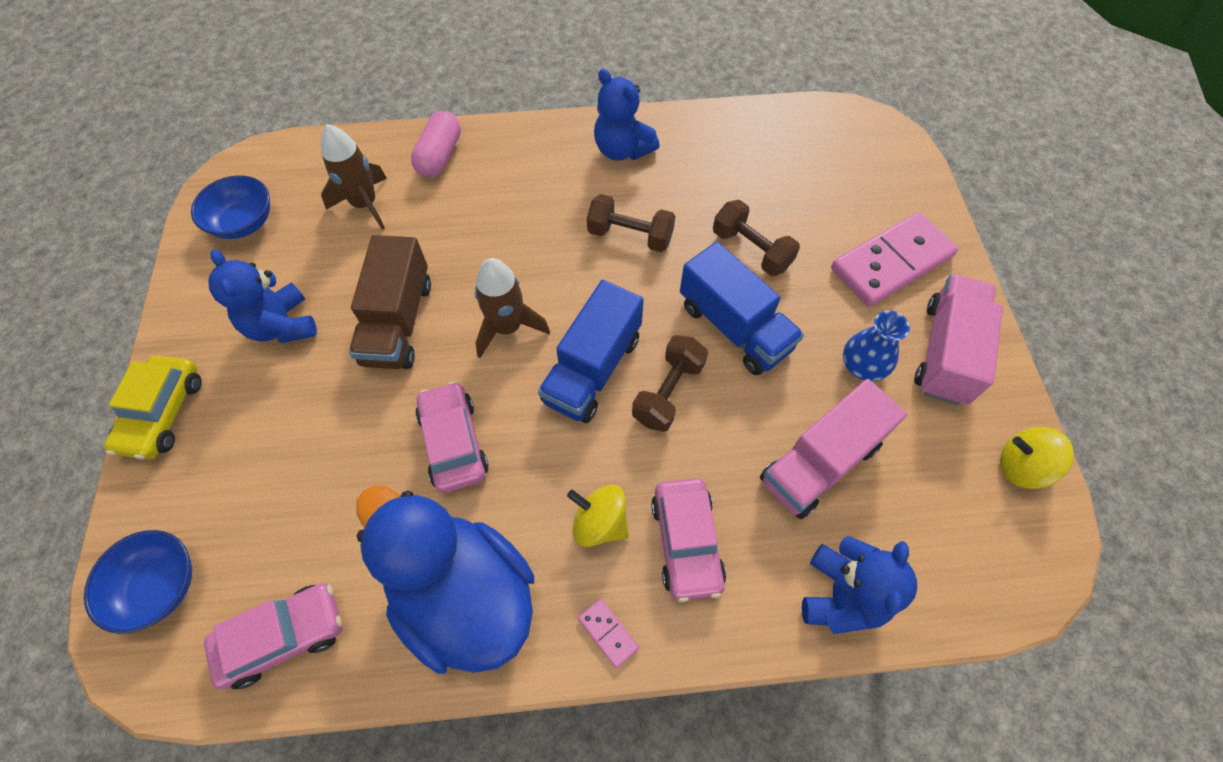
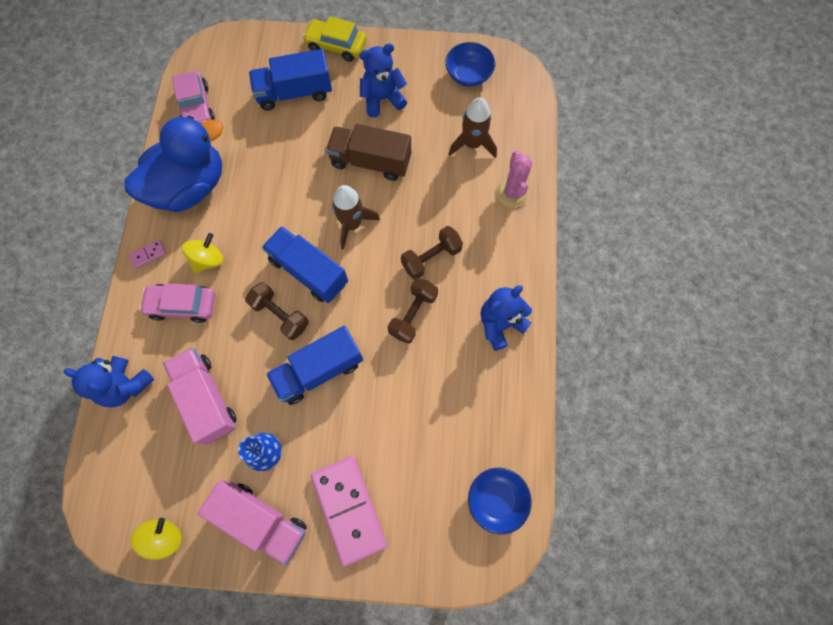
camera: 100 degrees right, 10 degrees up
(159, 586) = (238, 54): blue bowl -> blue bowl (496, 499)
(261, 460) = (294, 93): none -> blue truck
(440, 156) = (512, 193): pink capsule -> pink cactus
(453, 442) = (279, 187): pink car -> none
(751, 250) = (383, 401): brown dumbbell -> brown dumbbell (431, 258)

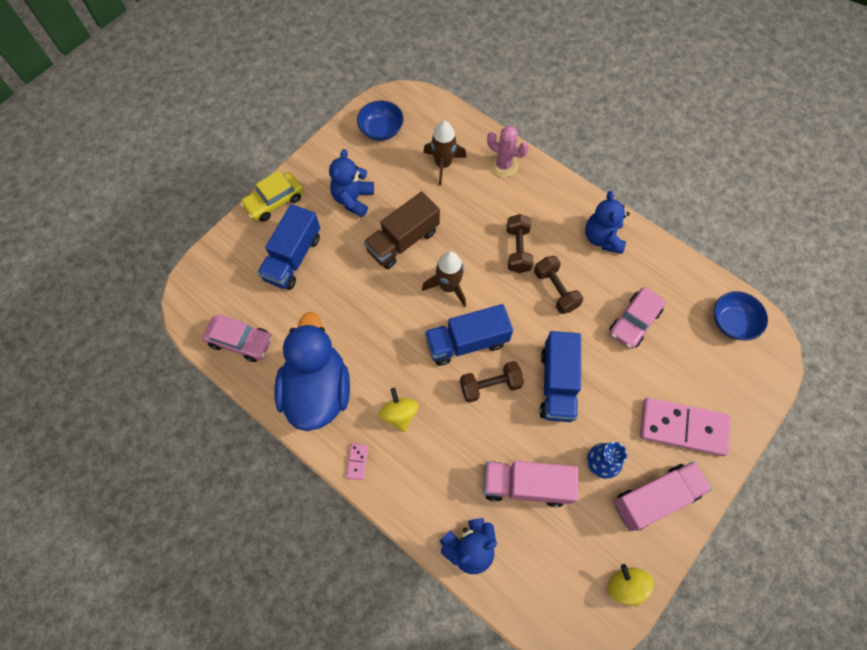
camera: 55 degrees left, 5 degrees down
(182, 305) = (427, 458): pink car -> pink car (634, 321)

